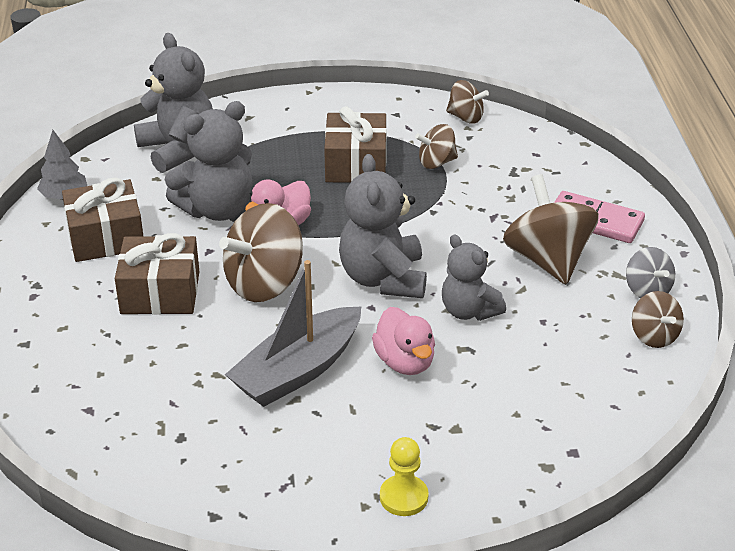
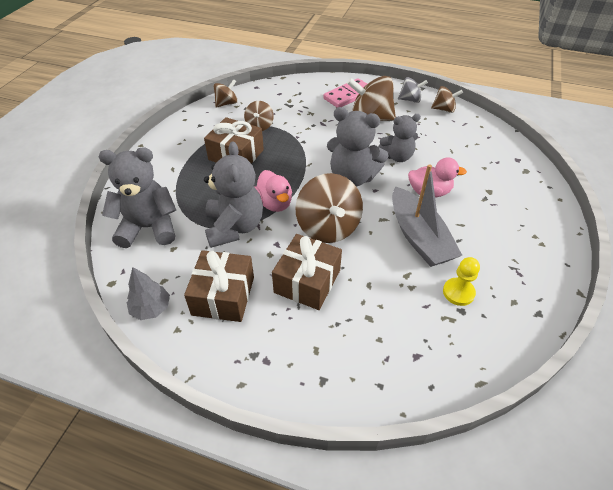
camera: 65 degrees left, 10 degrees up
(403, 497) = (538, 226): yellow pawn -> yellow pawn (458, 292)

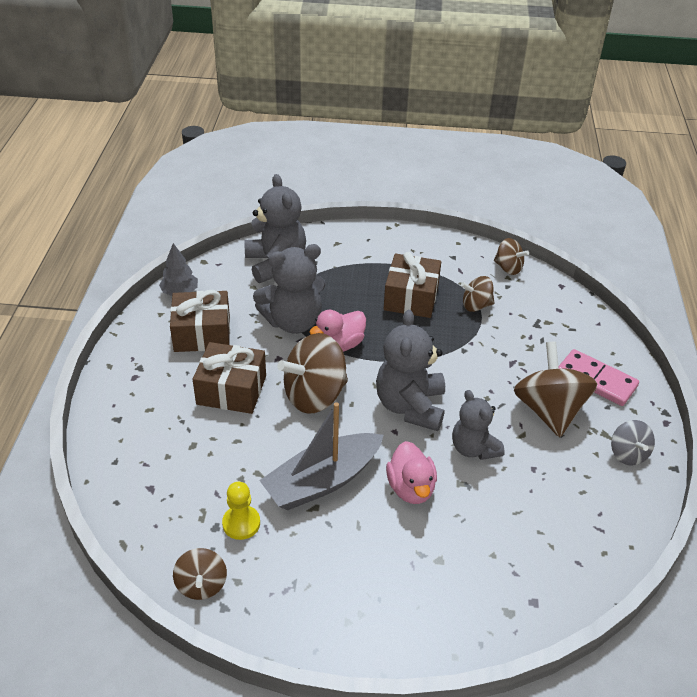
camera: 75 degrees right, 5 degrees down
(444, 109) = (625, 499): brown spinning top -> brown spinning top (201, 585)

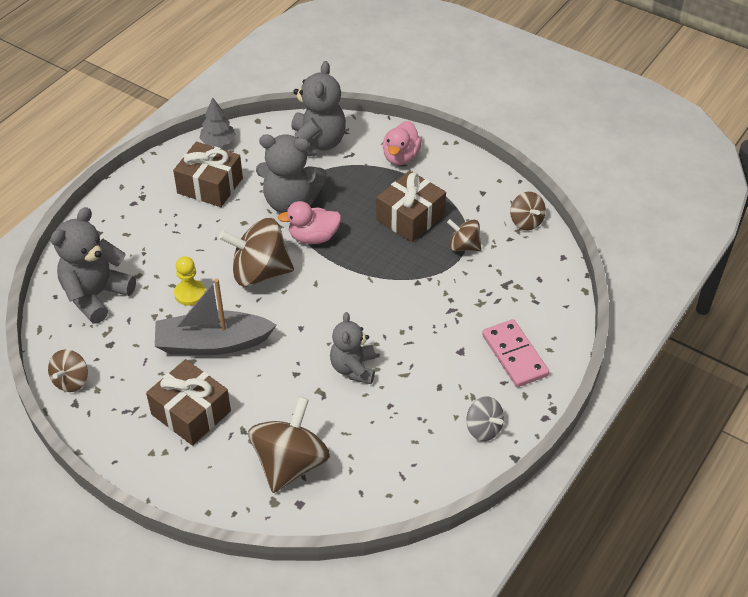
camera: 30 degrees right, 5 degrees up
(231, 390) = (198, 242): brown gift -> brown gift (191, 413)
(241, 523) = (129, 349): yellow pawn -> yellow pawn (190, 293)
(410, 406) = (330, 312): grey teddy bear -> grey teddy bear (96, 295)
(411, 488) = (276, 378): pink duck -> pink duck (401, 157)
(549, 411) = (446, 364): brown spinning top -> brown spinning top (290, 463)
(628, 454) = (483, 429): grey spinning top -> grey spinning top turned 60 degrees counterclockwise

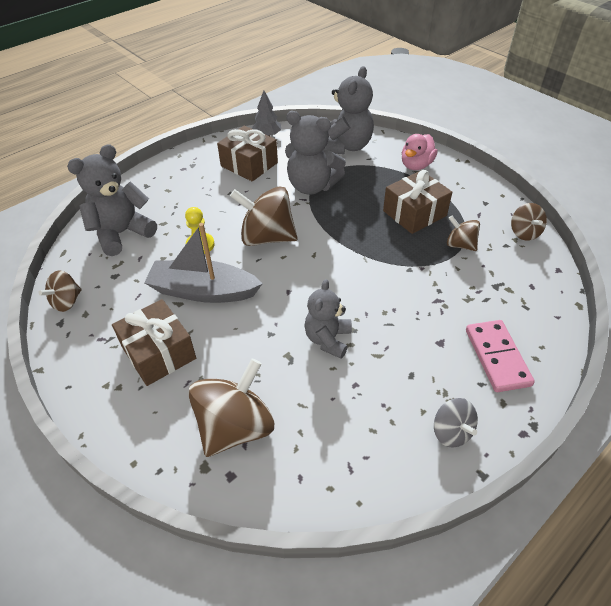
camera: 15 degrees right, 0 degrees up
(313, 237) = (323, 216): pink duck -> none

